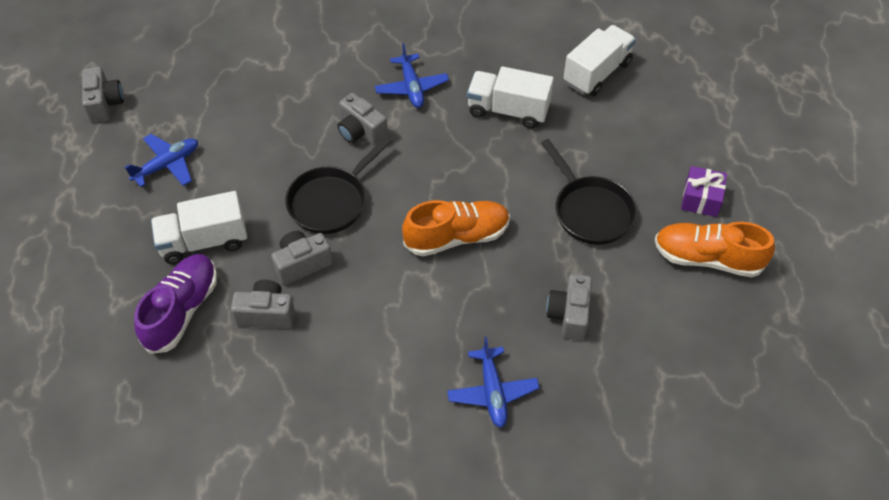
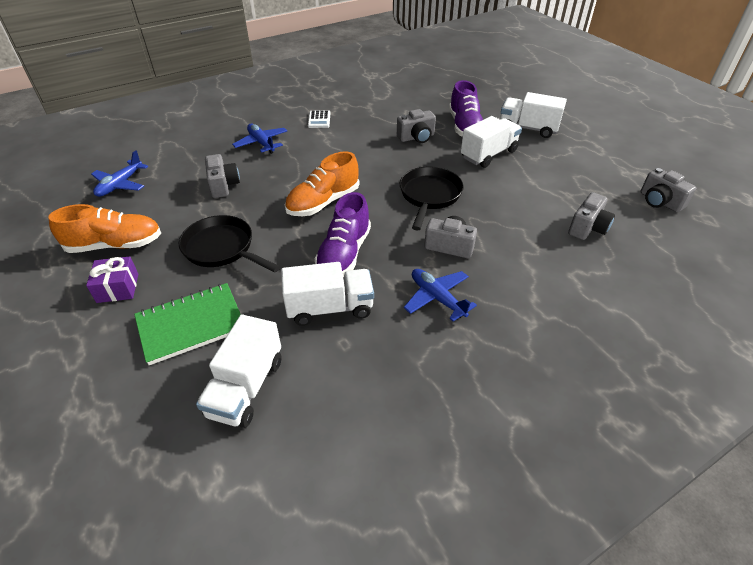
camera: 155 degrees right, 10 degrees down
(102, 272) = (528, 128): none -> white truck
(167, 165) = (563, 182): blue plane -> blue plane (120, 185)
(302, 264) = (417, 161): grey camera -> grey camera (588, 228)
(380, 422) = (319, 120): none -> white calculator
(468, 159) = (344, 254): none -> purple shoe
(633, 137) = (191, 324): none -> green notebook

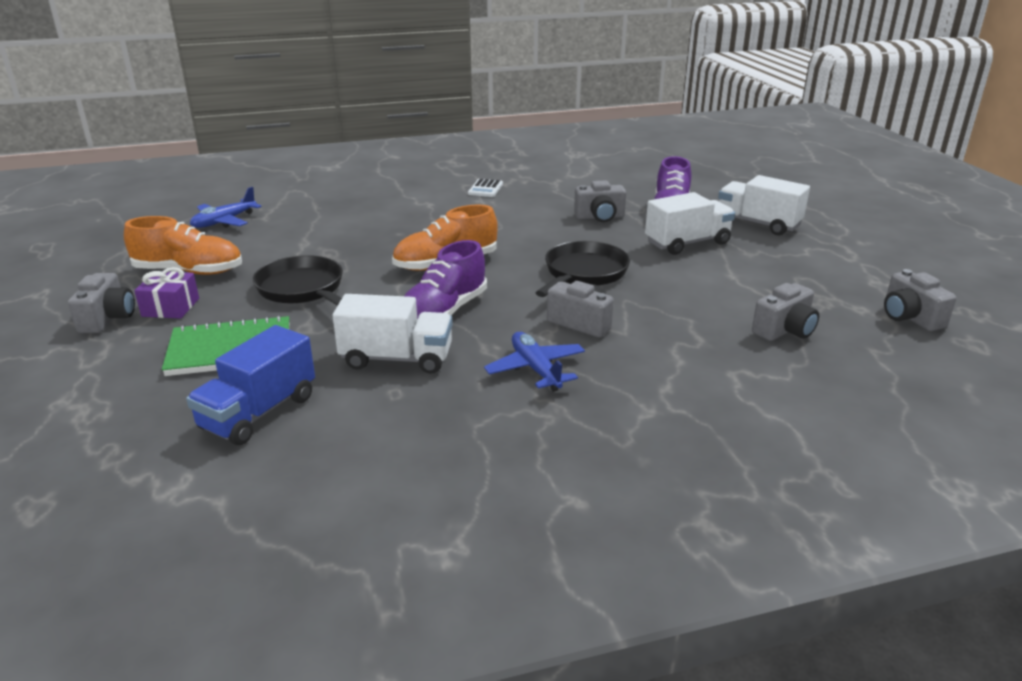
camera: 15 degrees right, 15 degrees down
(223, 185) = (337, 235): grey camera -> grey camera (108, 318)
(246, 387) = (258, 413): white truck -> blue truck
(261, 143) = (403, 203): blue plane -> none

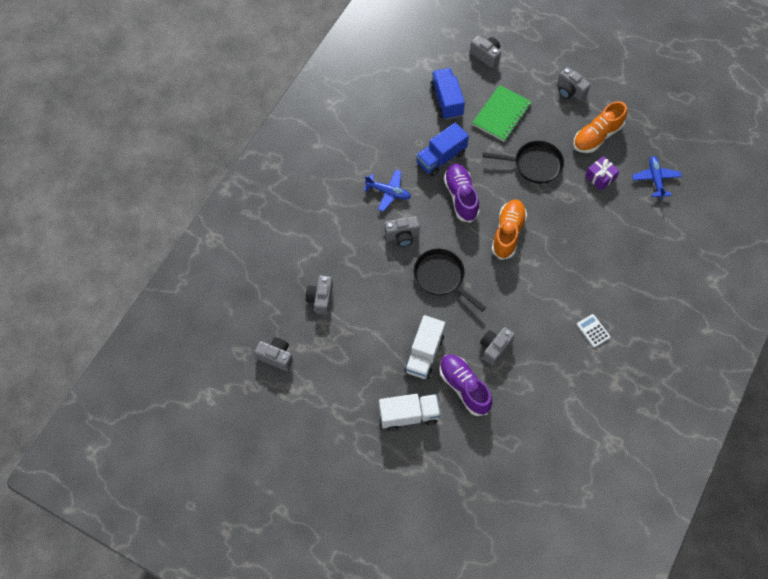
camera: 135 degrees right, 35 degrees up
(81, 427) = (486, 55): none -> grey camera
(170, 307) = (561, 114): purple gift -> purple gift (600, 177)
(397, 359) = (441, 158): white truck -> blue truck
(583, 273) = (441, 277): black pan -> black pan turned 150 degrees clockwise

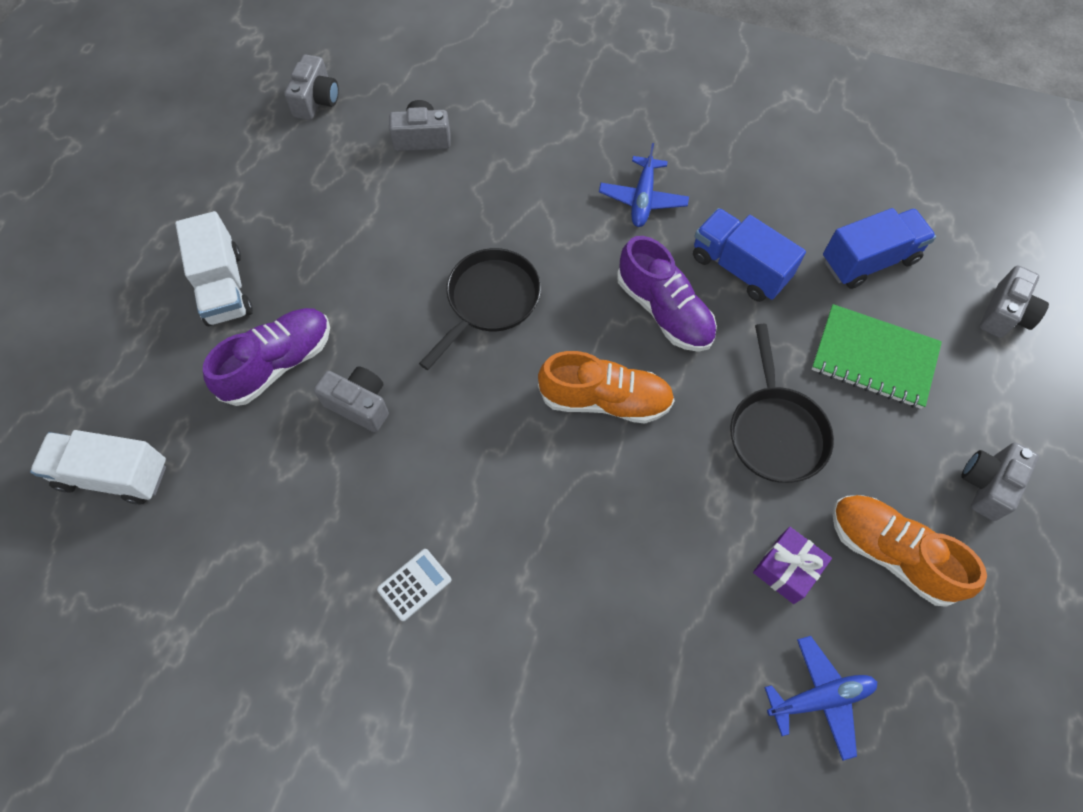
camera: 80 degrees right, 0 degrees up
(402, 235) = (561, 231): grey camera -> none
(424, 354) = (337, 294): white truck -> white truck (113, 475)
(461, 197) = (664, 310): purple shoe -> purple shoe turned 75 degrees clockwise

